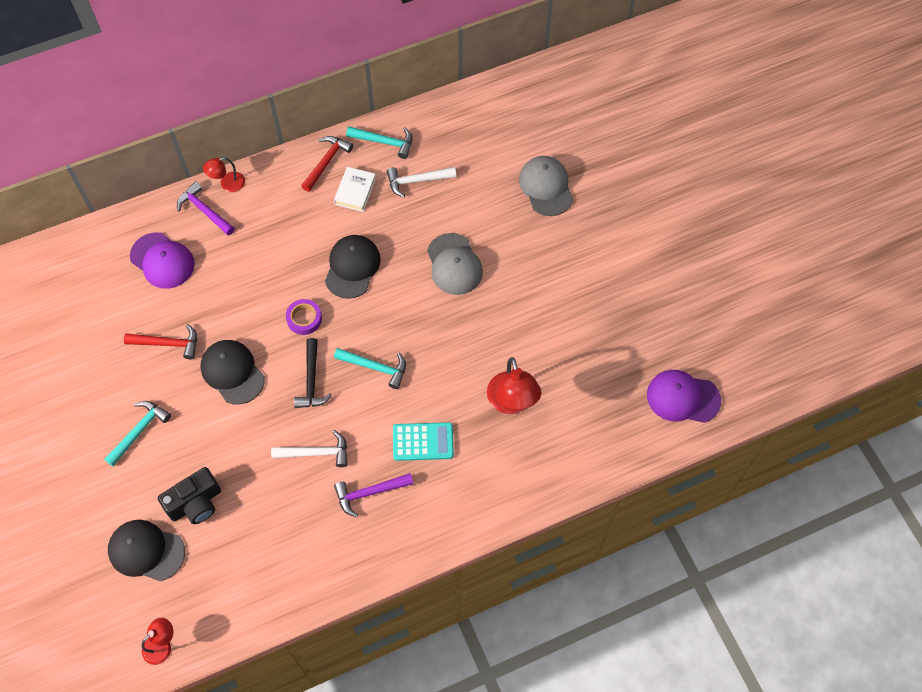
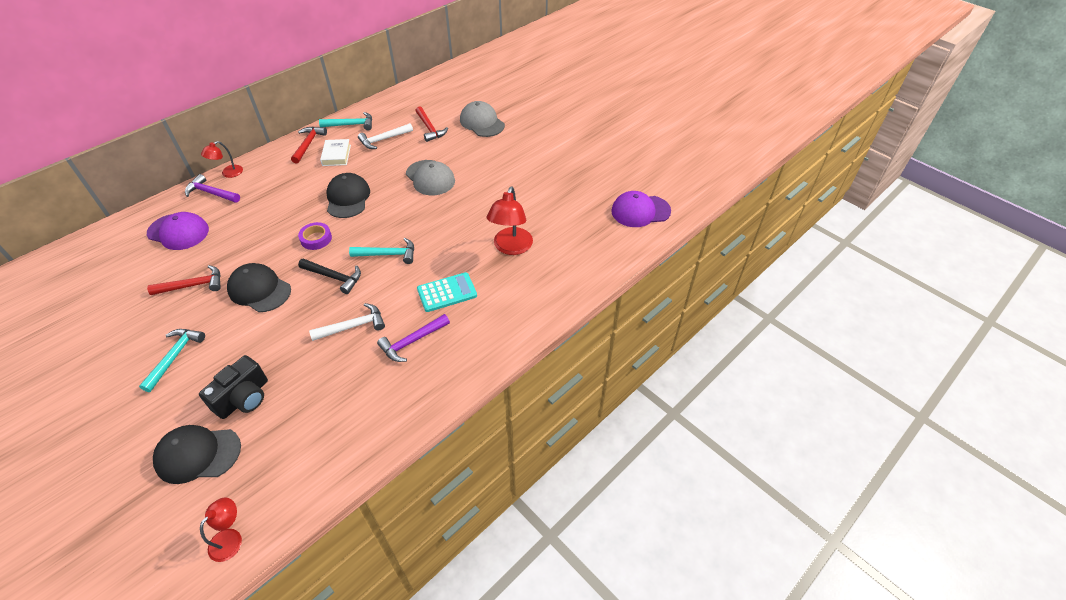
camera: 20 degrees left, 15 degrees down
(311, 381) = (334, 277): black hammer -> black hammer turned 45 degrees counterclockwise
(478, 178) = (430, 128): none -> red hammer
(512, 402) = (511, 247): red lamp -> red lamp turned 45 degrees clockwise

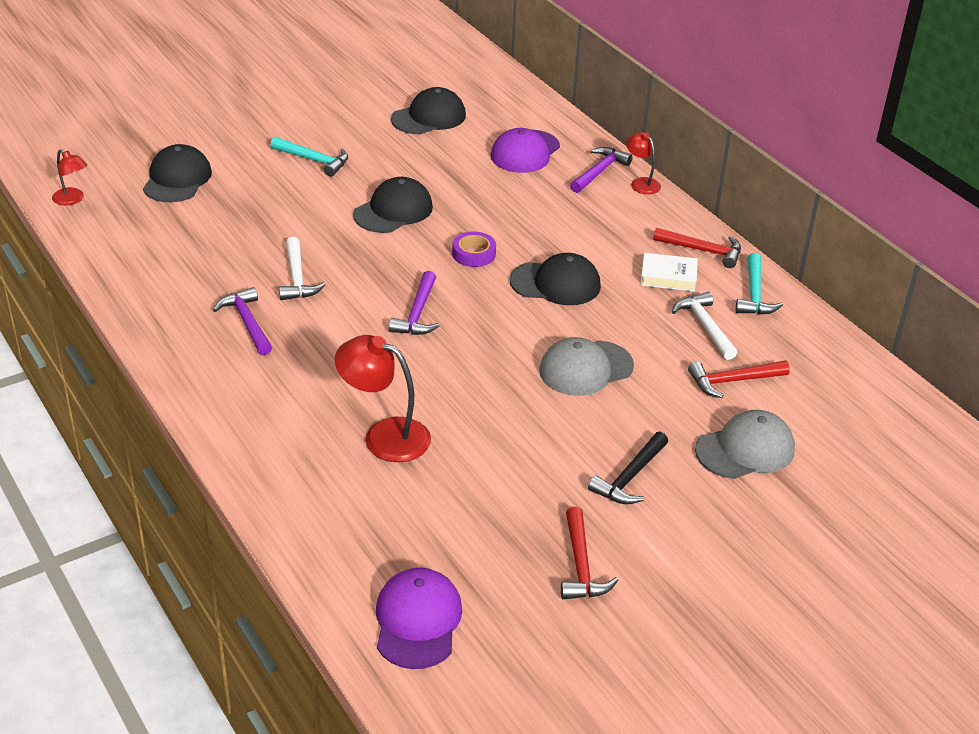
camera: 100 degrees right, 10 degrees down
(111, 295) = (429, 117): none -> black cap
(193, 285) = (422, 166): red hammer -> red hammer (581, 566)
(244, 398) = (231, 203): black camera -> none
(334, 277) = (391, 266): black hammer -> black hammer (629, 478)
(388, 254) = (417, 314): turquoise hammer -> purple hammer
(447, 292) = (318, 360): turquoise calculator -> none

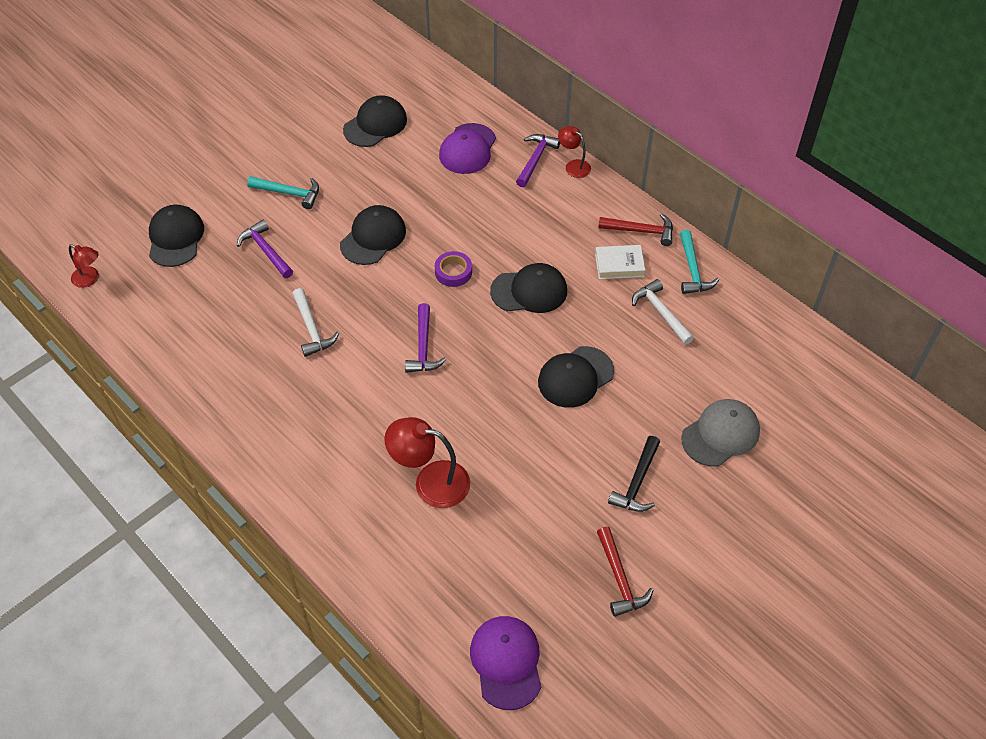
camera: 10 degrees left, 15 degrees up
(247, 322) = (283, 386): purple hammer -> purple hammer (265, 250)
(585, 368) = (575, 377): grey cap -> black cap
(732, 381) = (695, 366): red hammer -> none

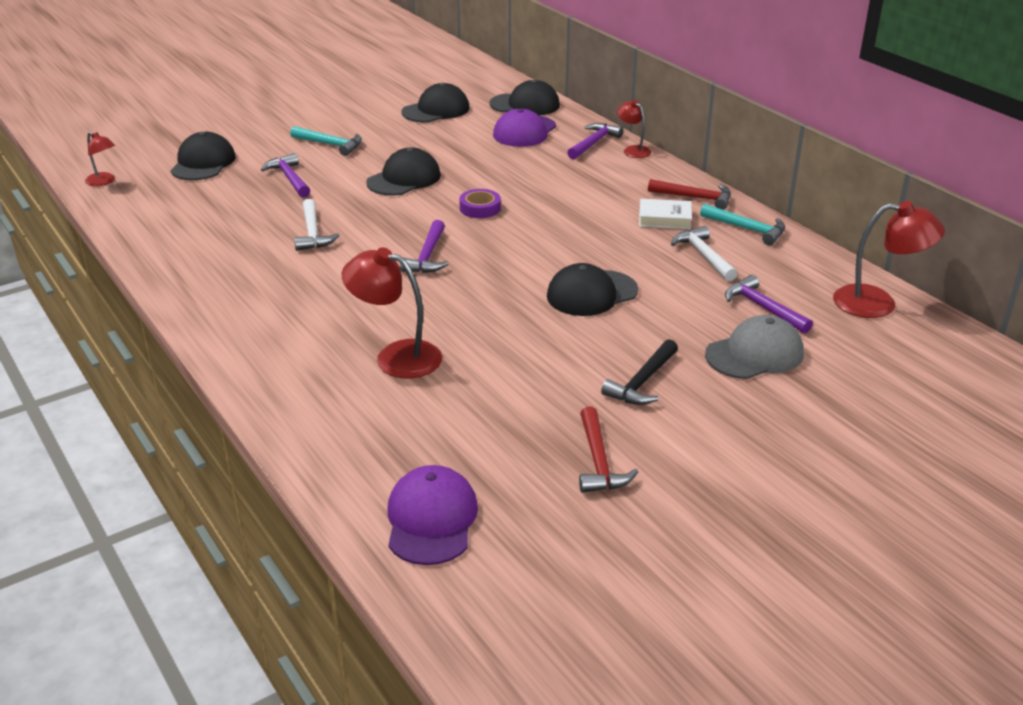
camera: 10 degrees right, 20 degrees down
(529, 291) = (558, 228): black cap -> black cap (525, 105)
(693, 270) = (747, 229): turquoise hammer -> turquoise hammer turned 60 degrees counterclockwise
(719, 375) = (762, 308): none -> purple hammer
(811, 355) = (878, 303): none -> red lamp

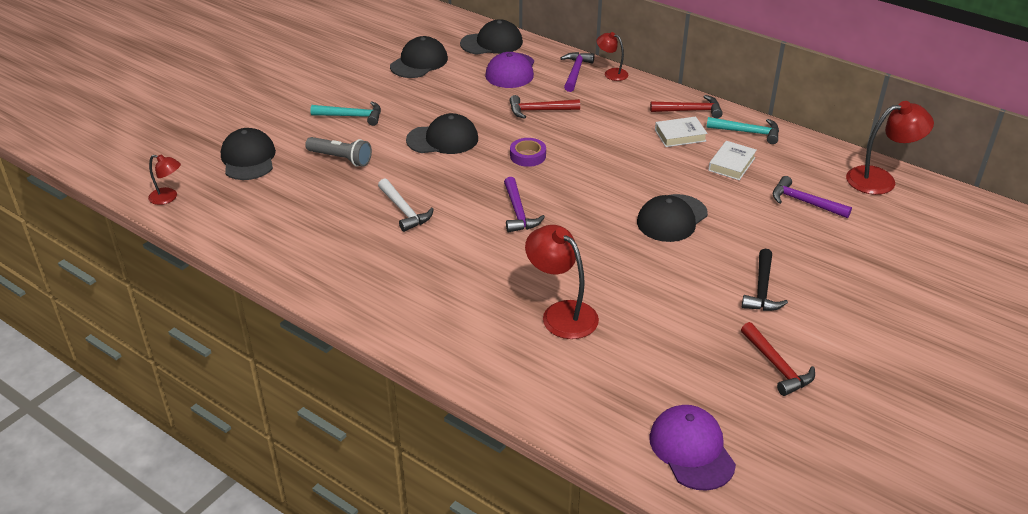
camera: 20 degrees left, 5 degrees up
(289, 178) = (341, 159): purple hammer -> grey flashlight
(396, 356) = (561, 313): red lamp -> red lamp turned 45 degrees clockwise
(404, 179) = (443, 139): black cap -> black cap turned 60 degrees clockwise
(526, 170) = (539, 110): none -> red hammer
(703, 255) = (731, 164): white hammer -> white book
(754, 354) = (824, 244): grey cap -> none

